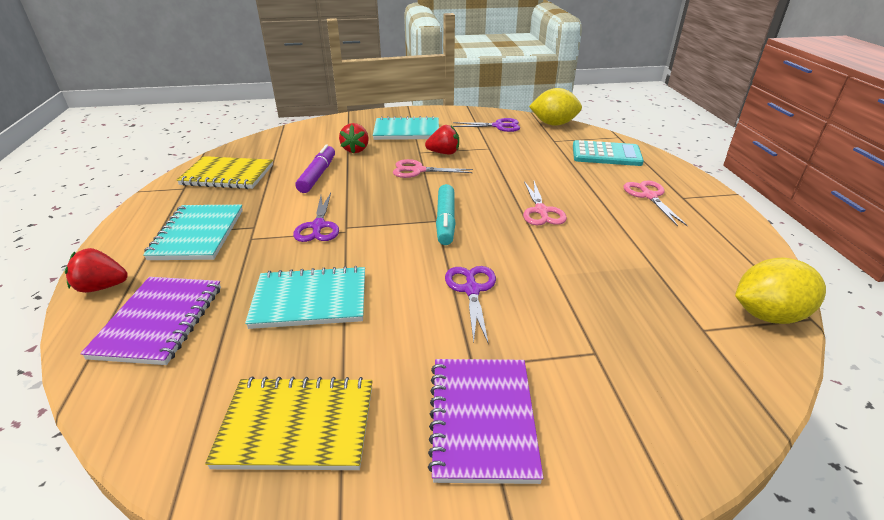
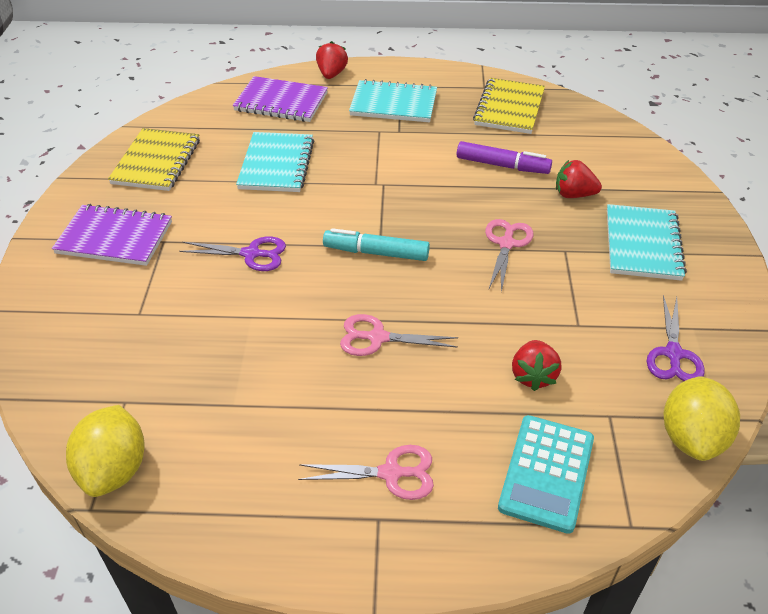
camera: 100 degrees right, 10 degrees up
(318, 226) = (389, 167): purple scissors -> none
(444, 153) = (560, 273): red strawberry -> red strawberry (533, 376)

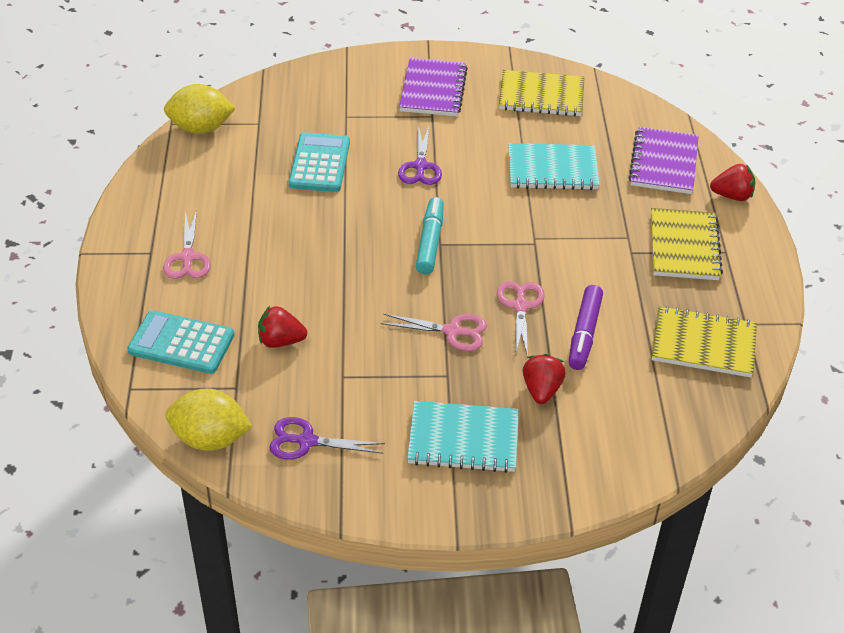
camera: 85 degrees right, 0 degrees up
(226, 339) = (319, 163): none -> turquoise calculator
(377, 337) = (323, 246): pink scissors -> pink scissors (520, 306)
(393, 104) = (684, 247): turquoise notebook -> yellow notebook

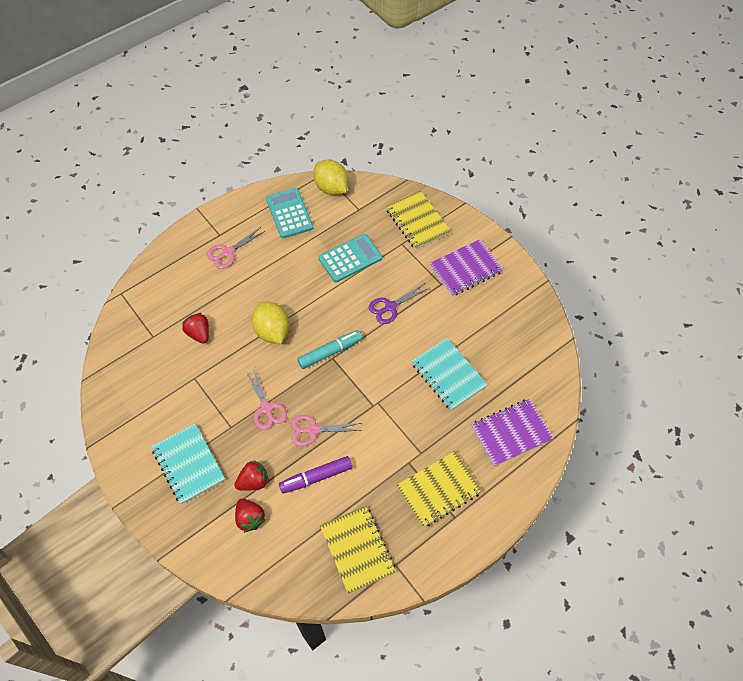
camera: 55 degrees right, 15 degrees up
(181, 343) = (166, 292): turquoise calculator -> turquoise calculator (289, 213)
(210, 439) = (111, 349): yellow lemon -> yellow lemon (272, 331)
(306, 441) = (137, 392): purple scissors -> none
(520, 306) = (313, 430): pink scissors -> pink scissors turned 150 degrees counterclockwise
(541, 96) = (514, 327): yellow notebook -> yellow notebook (417, 221)
(732, 196) = (514, 492): red strawberry -> red strawberry (250, 518)

